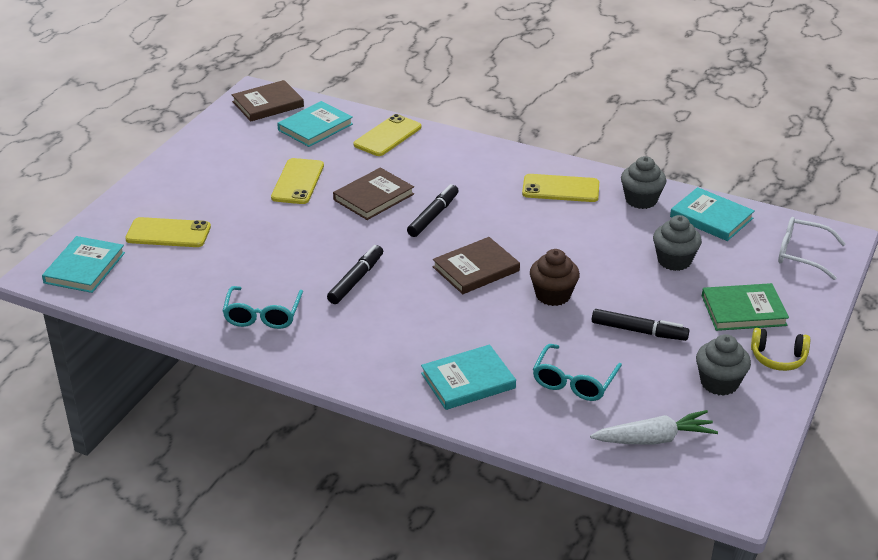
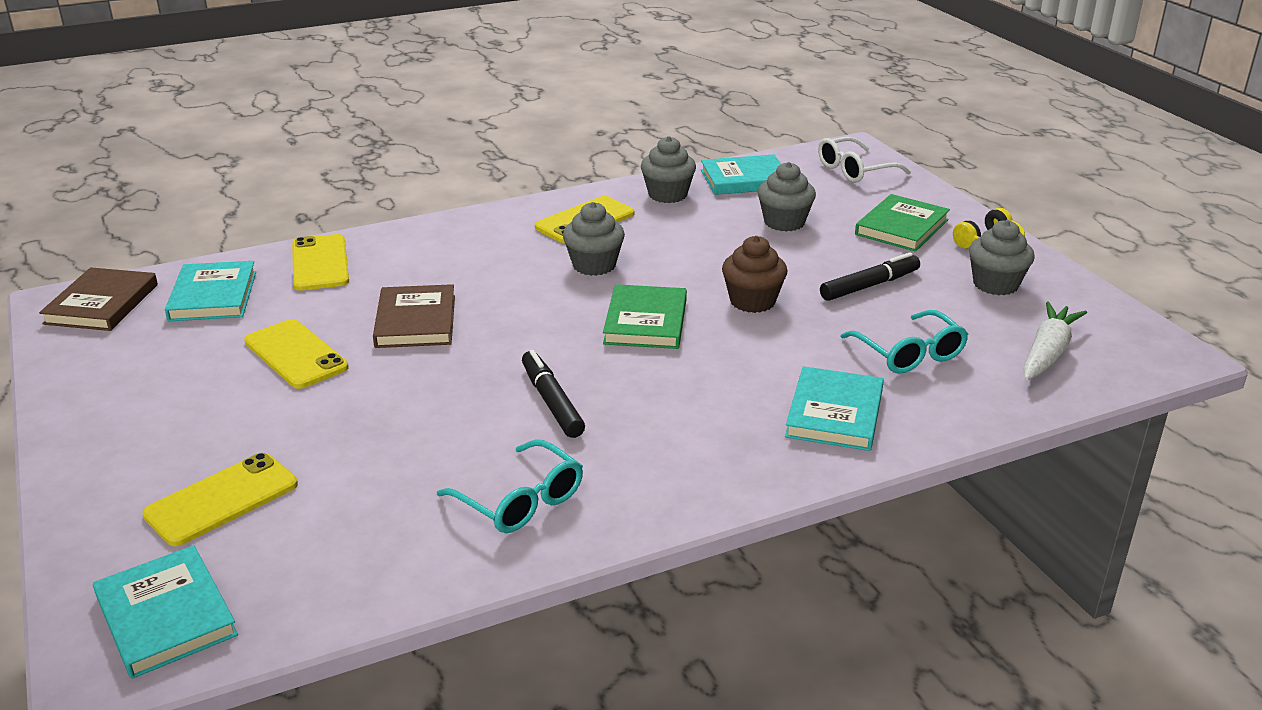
camera: 50 degrees left, 5 degrees down
(433, 216) = (513, 303): black marker -> none
(476, 269) = (645, 321): brown book -> green book
(512, 220) = (594, 265): none -> grey cupcake

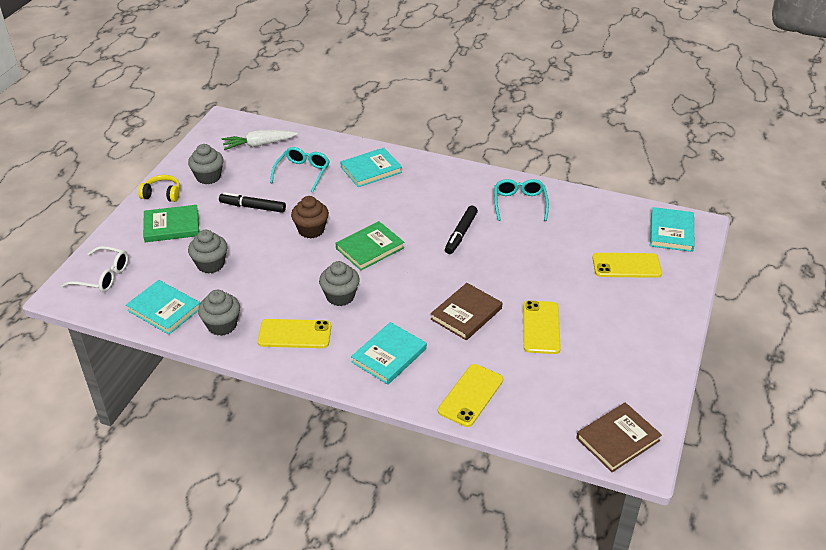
camera: 135 degrees left, 10 degrees up
(213, 296) = (551, 404): turquoise book -> turquoise book (389, 355)

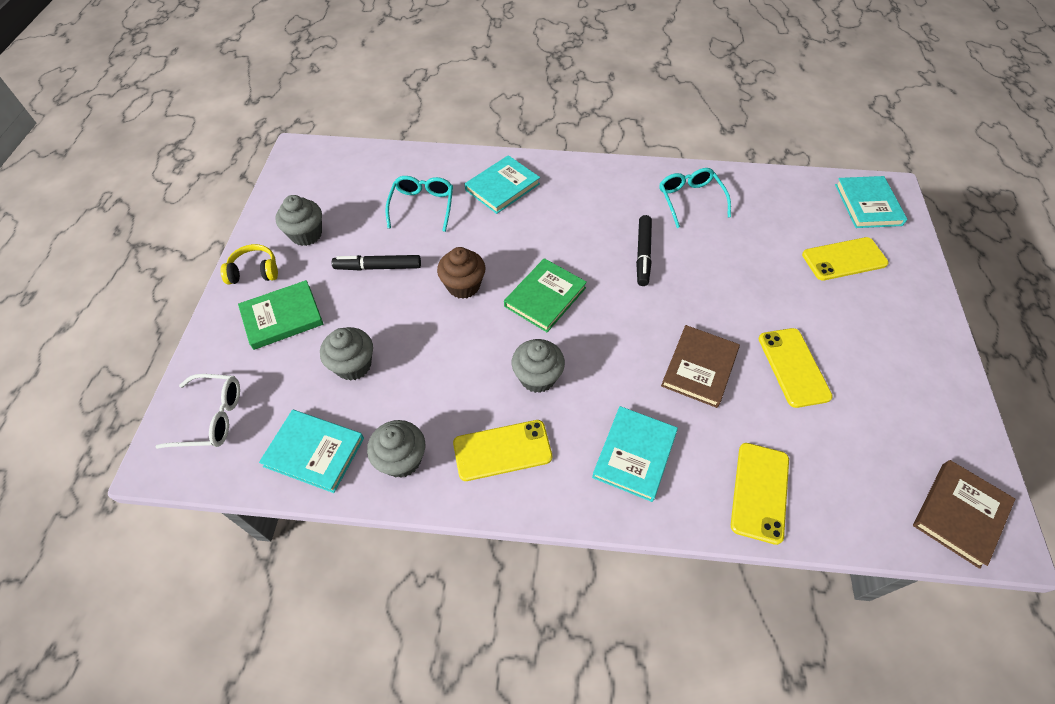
camera: 15 degrees left, 15 degrees up
(259, 145) = (354, 177): white carrot -> none

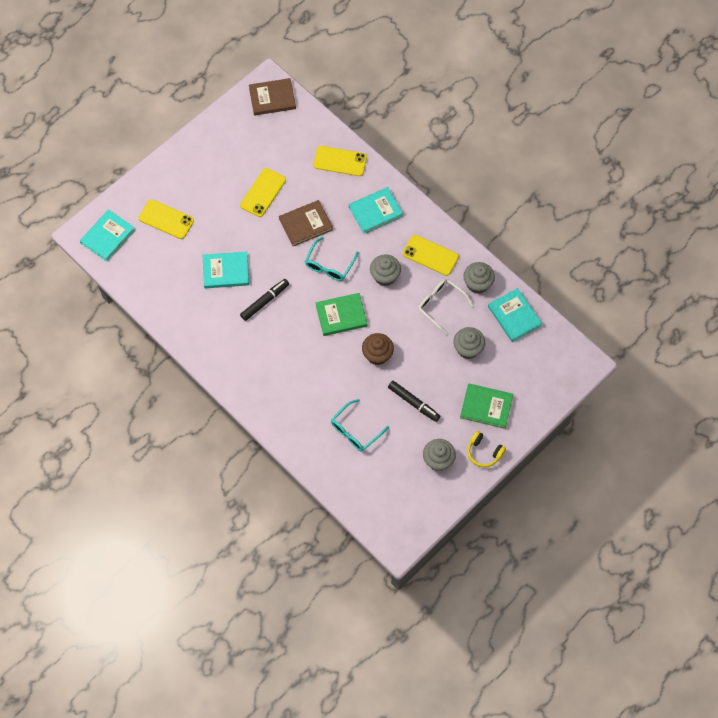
camera: 140 degrees left, 10 degrees up
(212, 417) = (552, 370): white glasses -> white glasses (441, 305)
(502, 187) = (296, 409): turquoise book -> turquoise book (226, 271)
(690, 200) = (199, 315): turquoise glasses -> turquoise glasses (329, 265)
(760, 492) = (340, 161): yellow phone -> yellow phone turned 45 degrees clockwise

